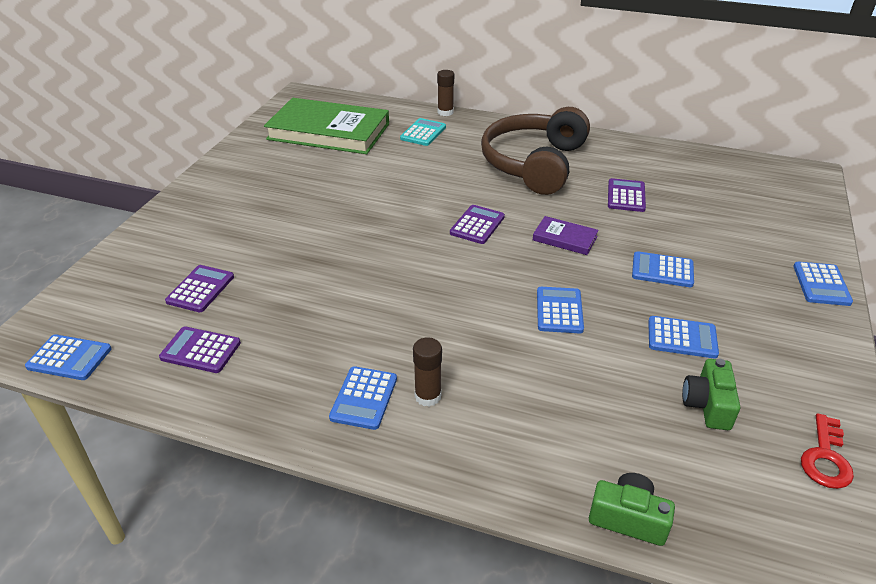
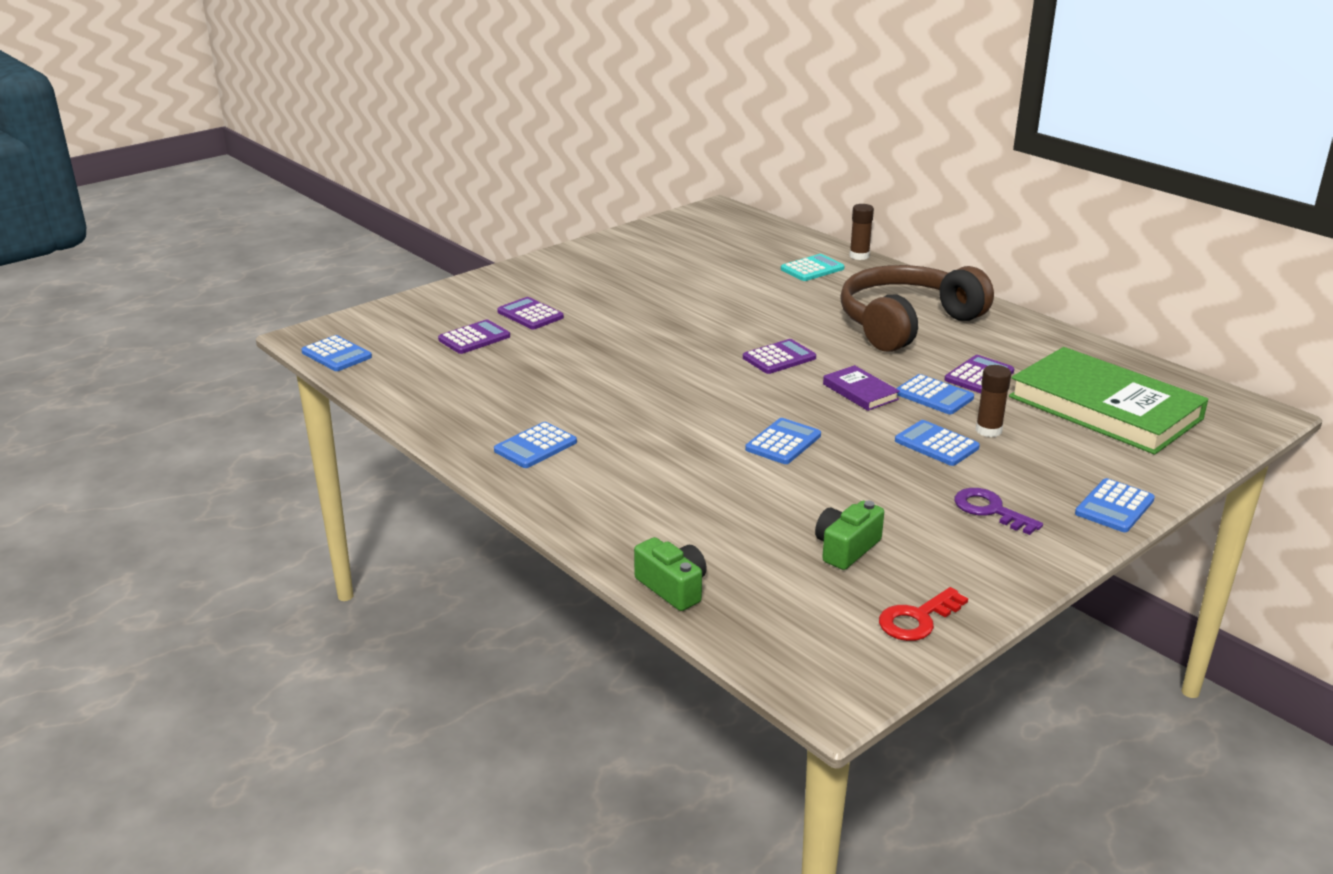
camera: 30 degrees right, 10 degrees down
(200, 350) = (436, 378): purple calculator -> purple calculator (530, 314)
(329, 131) = (712, 246): green book -> green book (1104, 408)
(428, 396) = (590, 462): brown glue stick -> brown glue stick (988, 430)
(682, 338) = (886, 498): blue calculator -> blue calculator (934, 396)
(757, 320) = (990, 510): none -> purple key

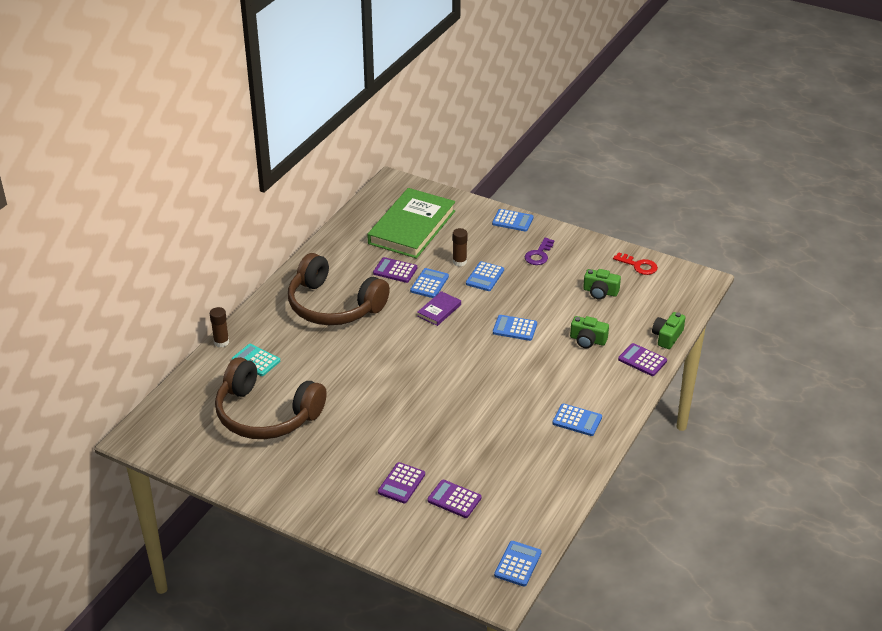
camera: 110 degrees left, 10 degrees up
(709, 264) = (266, 414): none -> brown headphones
(714, 500) = (587, 340): none -> green camera
(779, 358) = (411, 349): purple calculator -> purple calculator (642, 360)

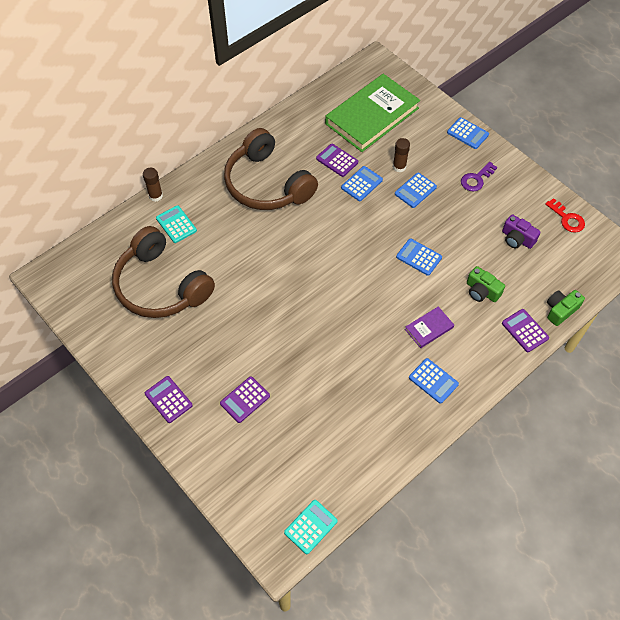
camera: 20 degrees right, 20 degrees up
(439, 310) = (358, 216): purple book -> purple book (429, 328)
(454, 499) = (284, 433): purple calculator -> purple calculator (168, 399)
(518, 564) = (311, 527): blue calculator -> turquoise calculator
(600, 292) = (517, 239): green camera -> purple camera

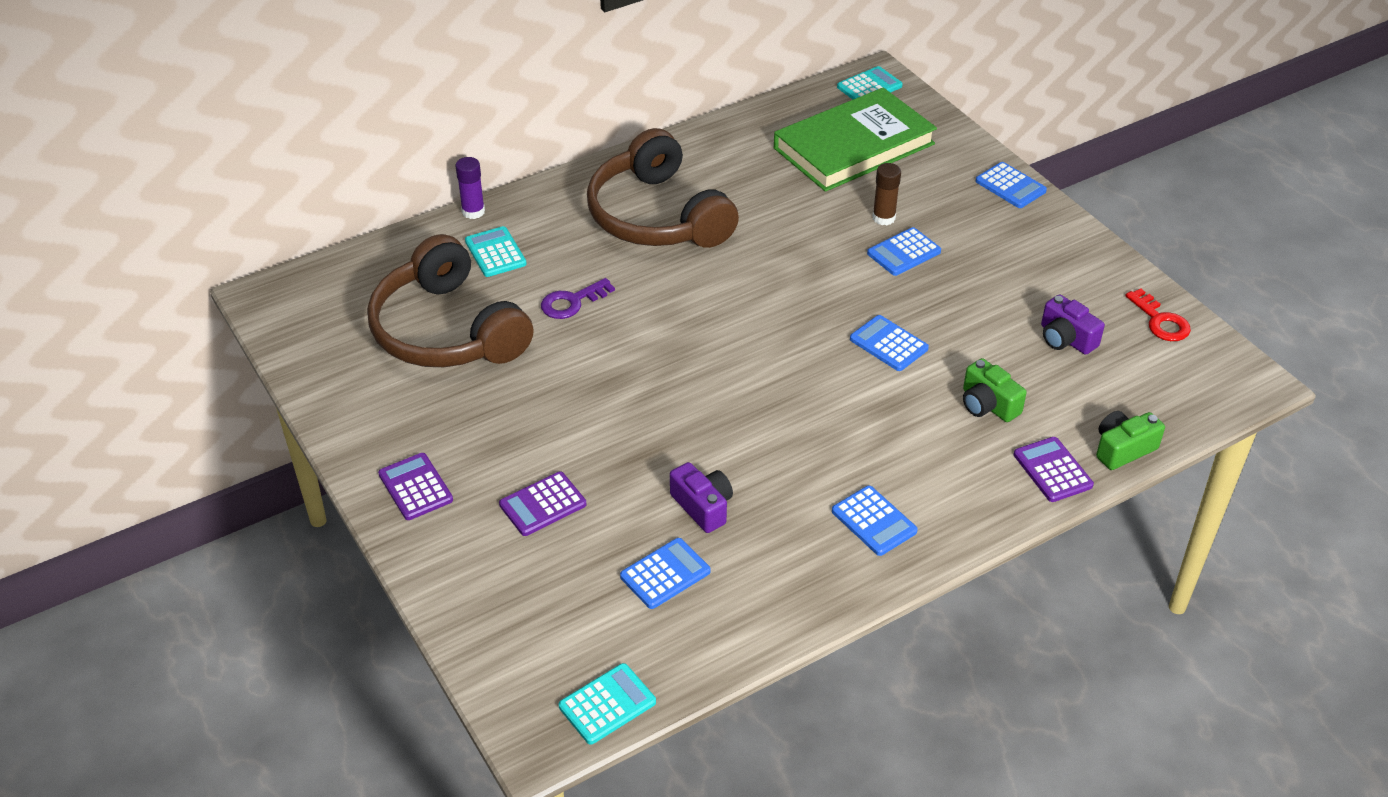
camera: 10 degrees right, 15 degrees down
(156, 196) = (473, 212): brown glue stick -> purple glue stick
(336, 386) = (703, 506): none -> purple camera
(337, 160) = (781, 198): purple calculator -> none
(361, 184) = (815, 234): blue calculator -> blue calculator (665, 574)
(372, 70) = (869, 86): none -> turquoise calculator
(429, 328) = (883, 445): purple book -> none
(476, 179) = (1012, 249): purple key -> purple key (572, 302)

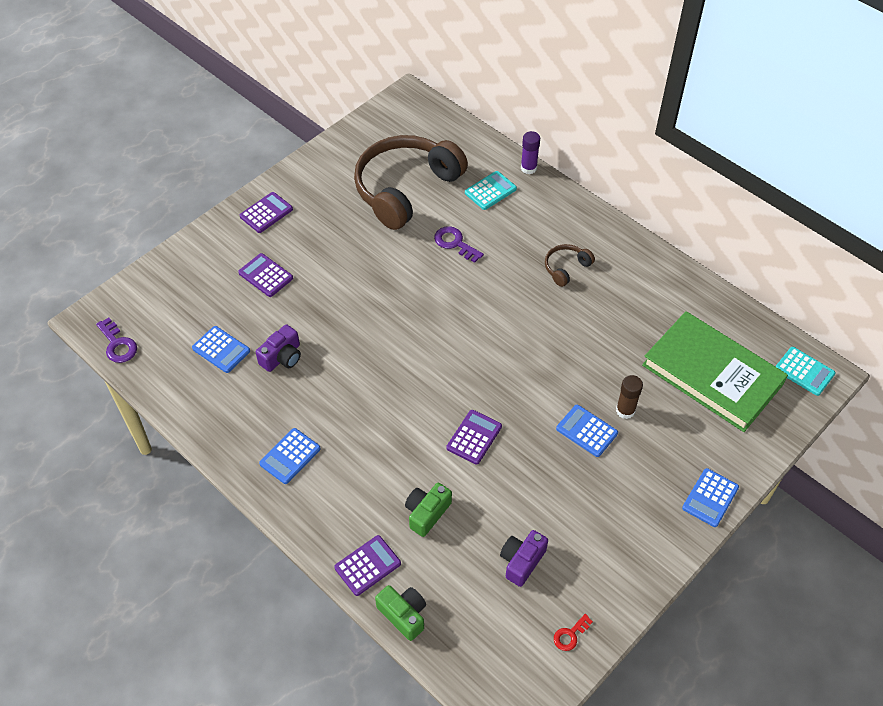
camera: 75 degrees right, 10 degrees up
(607, 704) = (118, 344): turquoise calculator -> purple key
(657, 216) = (566, 268): brown headphones -> brown headphones, size x0.42
(888, 344) = (474, 437): blue calculator -> purple calculator
(1160, 321) = (570, 635): red key -> red key, size x0.65

